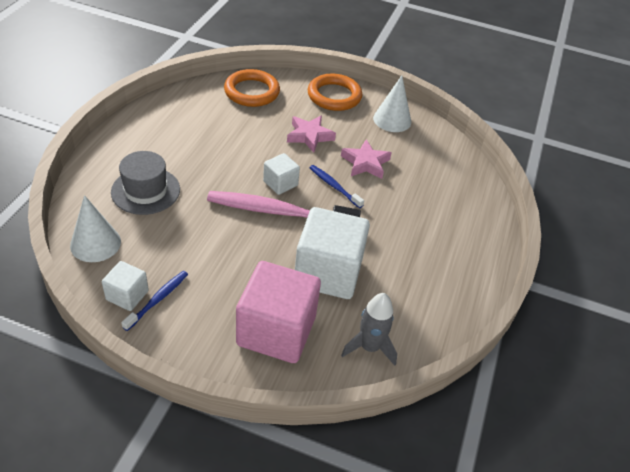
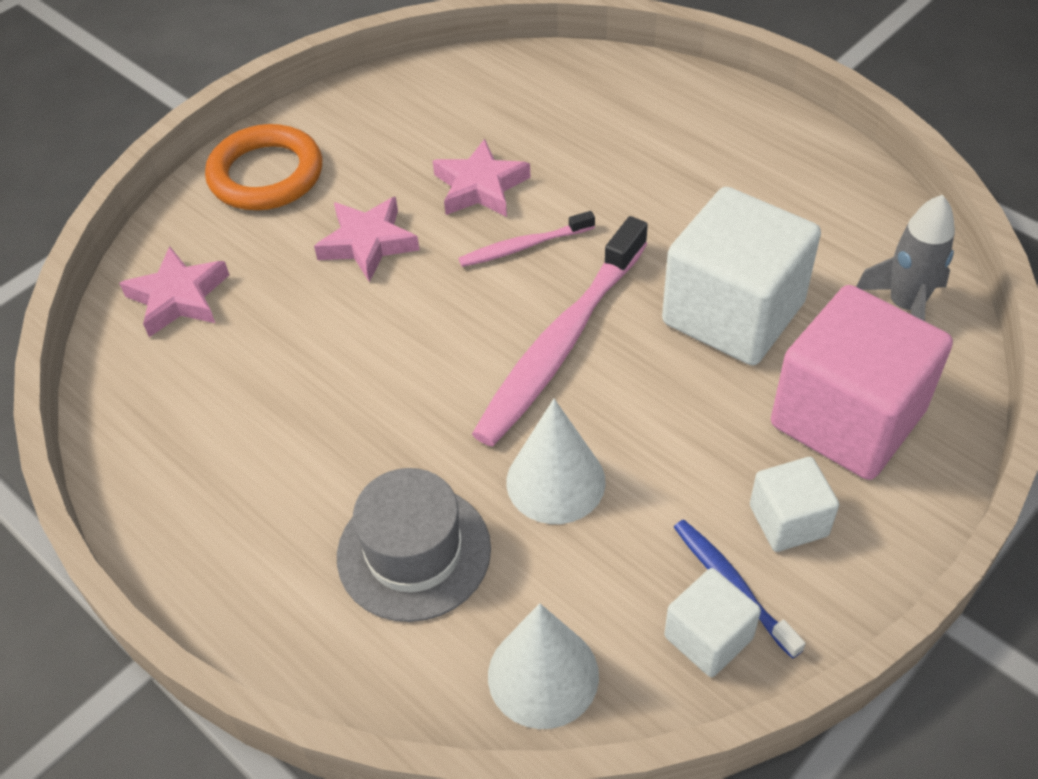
camera: 60 degrees left, 5 degrees up
(252, 92) = (178, 297): orange ring -> pink star
(280, 183) = (484, 321): white cube -> white cube (788, 520)
(334, 186) = (524, 246): blue toothbrush -> pink toothbrush
(392, 120) = (379, 117): white cone -> white cone (555, 481)

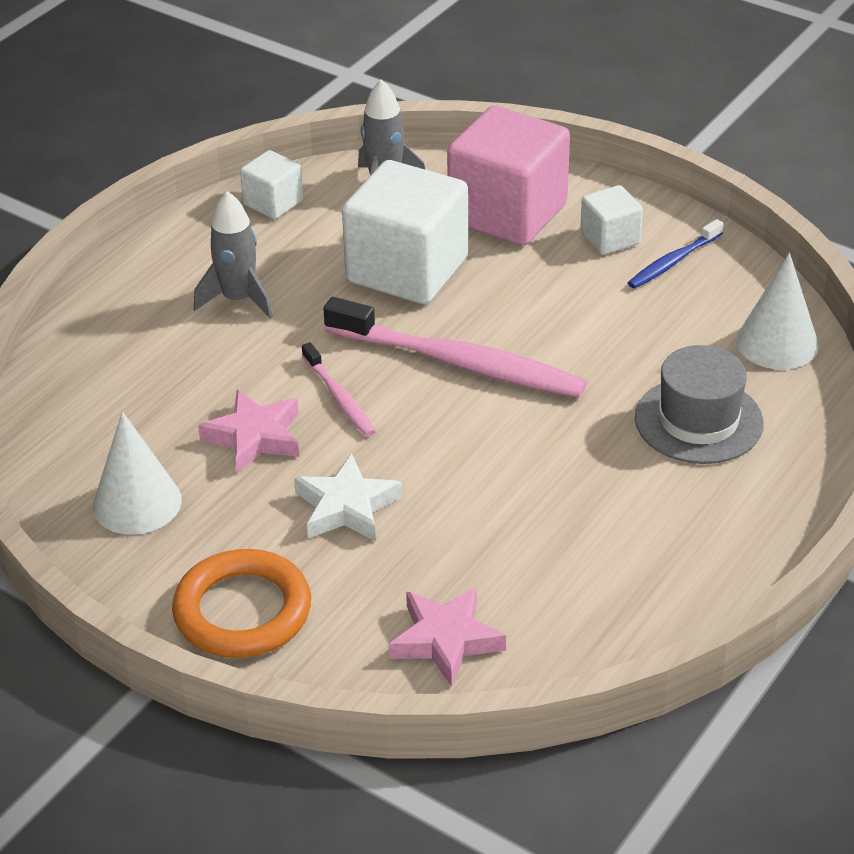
camera: 100 degrees left, 10 degrees down
(368, 243) = (347, 507): pink star -> white star
(555, 481) = (608, 352): white cone -> white cone (137, 503)
(691, 181) = (238, 299): none -> grey rocket
(708, 637) = (718, 271): white cube -> white cube (273, 203)

